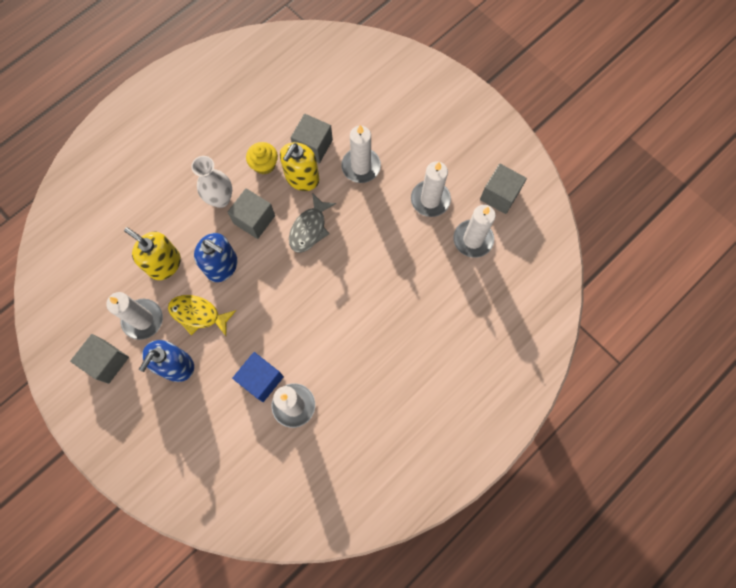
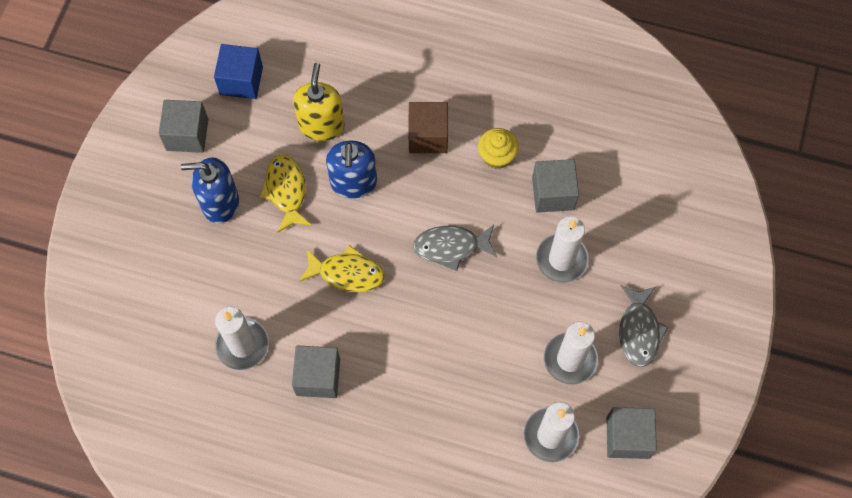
camera: 60 degrees right, 5 degrees down
(143, 320) = (250, 141): white candle -> none
(220, 199) = (428, 136): white vase -> brown cube
(254, 219) = (426, 184): grey cube -> grey cube (318, 377)
(261, 379) = (252, 295): blue cube -> blue cube (241, 80)
(285, 306) = (347, 273): none -> yellow fish
(302, 178) = (506, 204): yellow soap dispenser -> none
(435, 149) = (639, 331): none -> grey fish

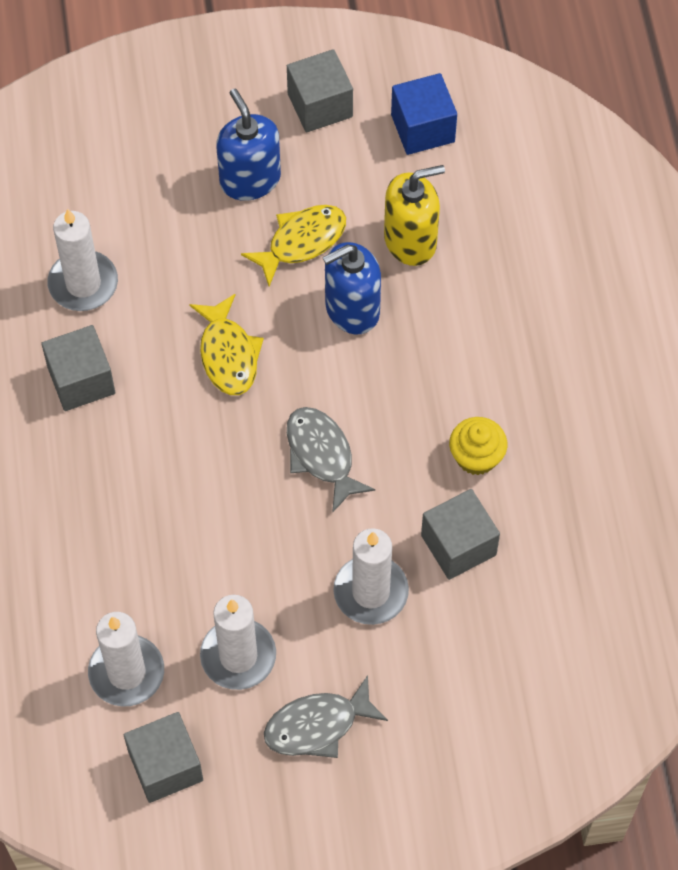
camera: 65 degrees right, 5 degrees down
(428, 136) = (461, 365): brown cube -> none

